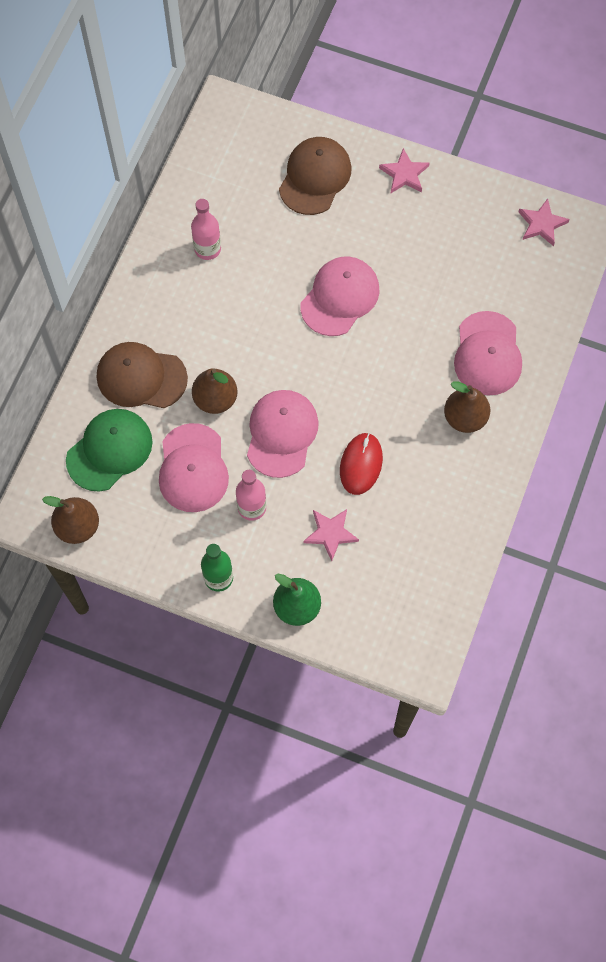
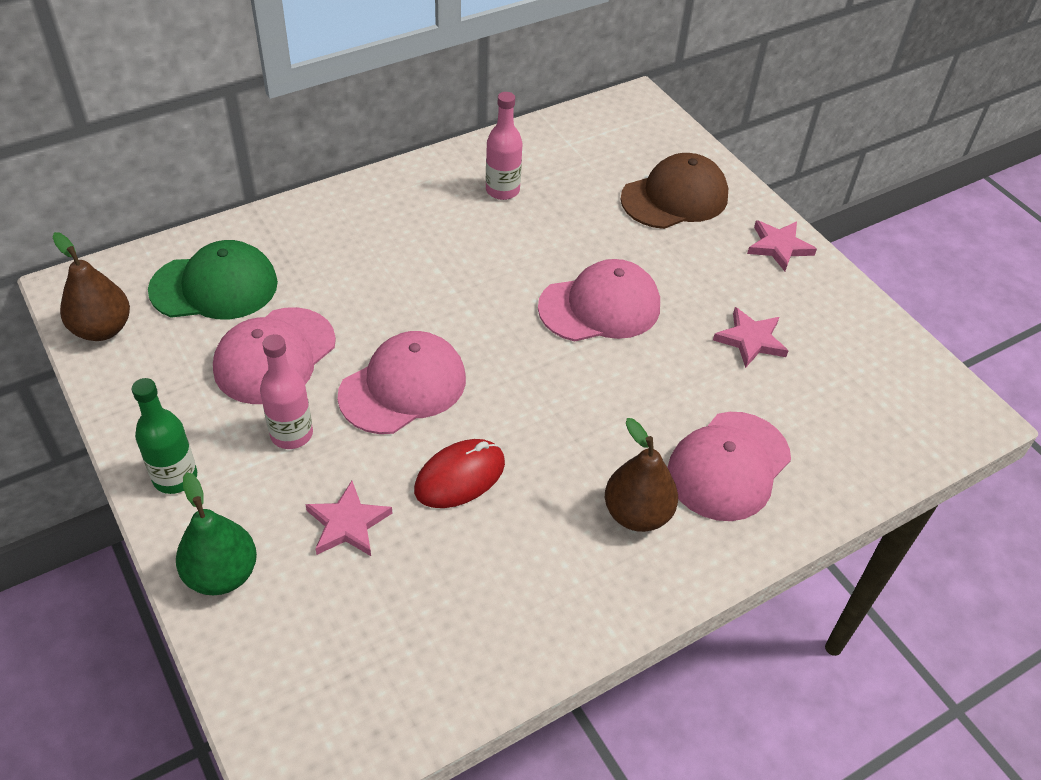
camera: 35 degrees right, 20 degrees down
(141, 377) = (319, 248): brown cap -> none
(215, 399) = (369, 311): brown pear -> none
(541, 224) = (913, 381): pink star -> pink star (750, 340)

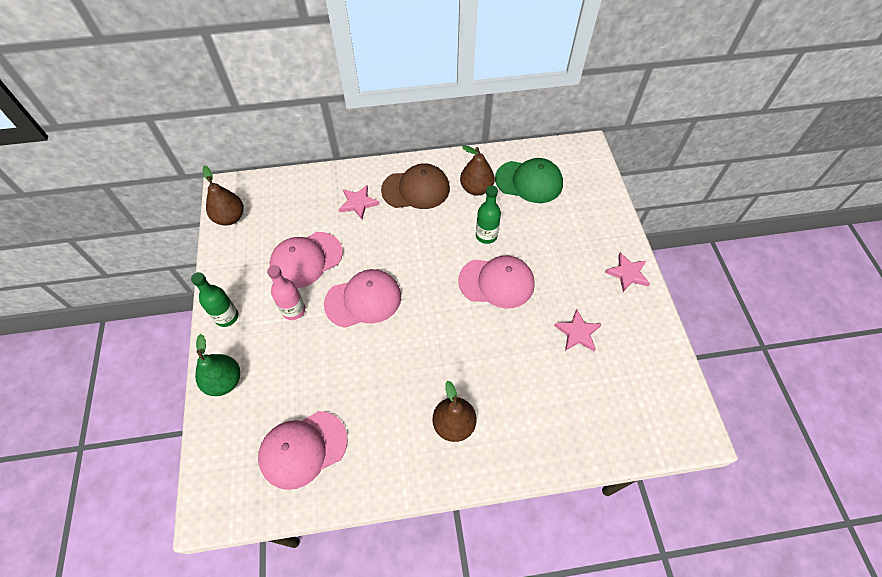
camera: 25 degrees right, 10 degrees up
(214, 286) = (294, 208): green cap -> green cap (529, 181)
(348, 523) = (298, 374): pink star -> pink star (358, 203)
(460, 476) = (368, 366): red mouse -> none
(502, 190) = (476, 188): pink bottle -> brown pear
(551, 249) = (486, 235): none -> green bottle
(675, 197) = (578, 221): brown cap -> brown cap (416, 189)
(728, 466) = (522, 412): pink cap -> pink cap (303, 449)

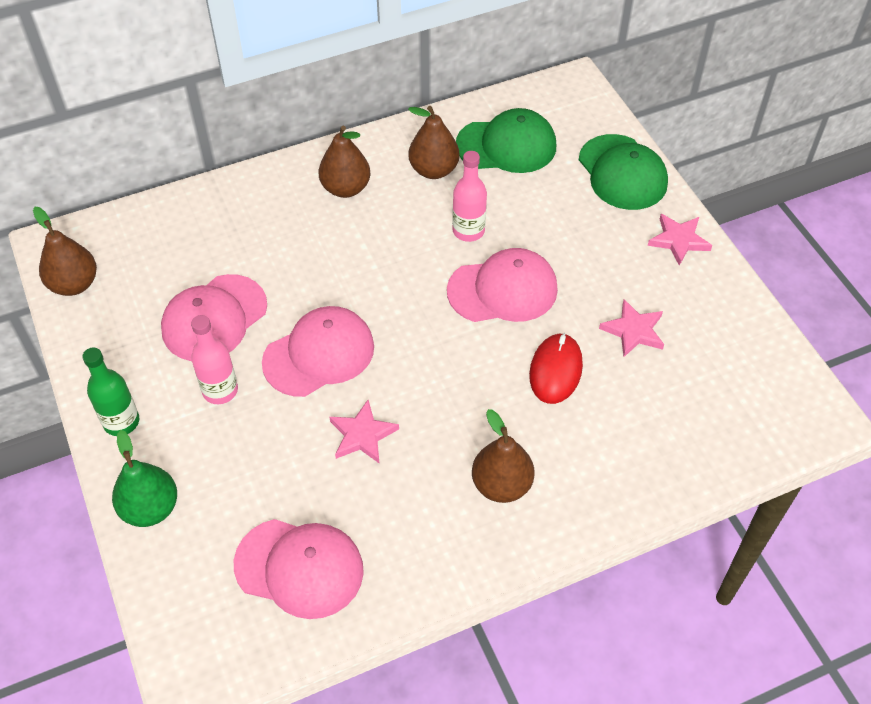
camera: 15 degrees left, 5 degrees down
(303, 449) = (299, 568): pink cap -> pink cap turned 120 degrees counterclockwise
(358, 203) = (266, 224): pink star -> pink star (362, 435)
(416, 189) = (345, 188): brown cap -> brown pear
(486, 235) = (468, 231): green bottle -> pink bottle
(515, 349) = (555, 370): none -> red mouse
(602, 216) = (622, 172): none -> green cap

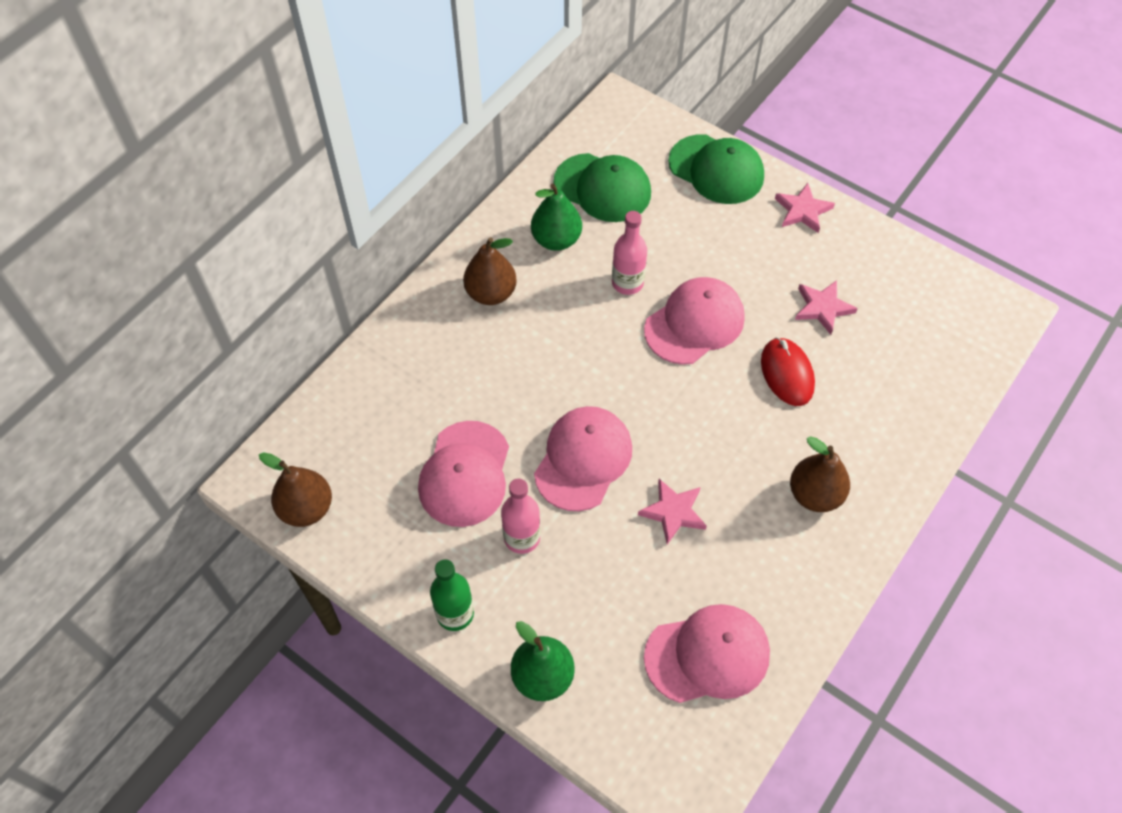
camera: 30 degrees left, 5 degrees up
(433, 170) = (556, 240): brown pear -> green pear
(506, 146) = (602, 188): green cap -> green cap turned 60 degrees clockwise

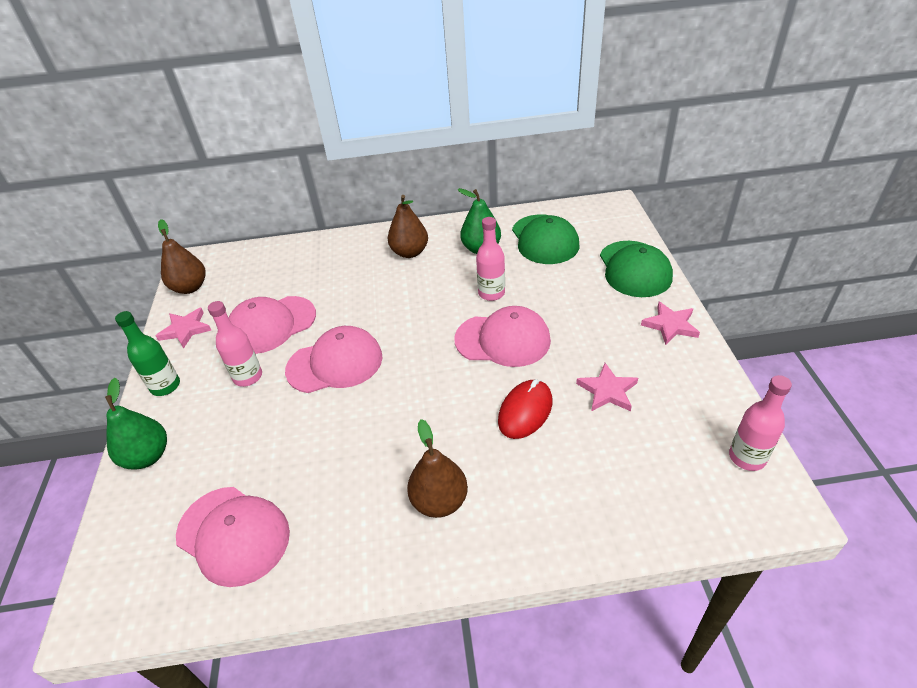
camera: 50 degrees right, 15 degrees down
(673, 512) = (339, 432): pink star -> pink star (186, 329)
(959, 290) = (747, 457): none -> pink bottle

